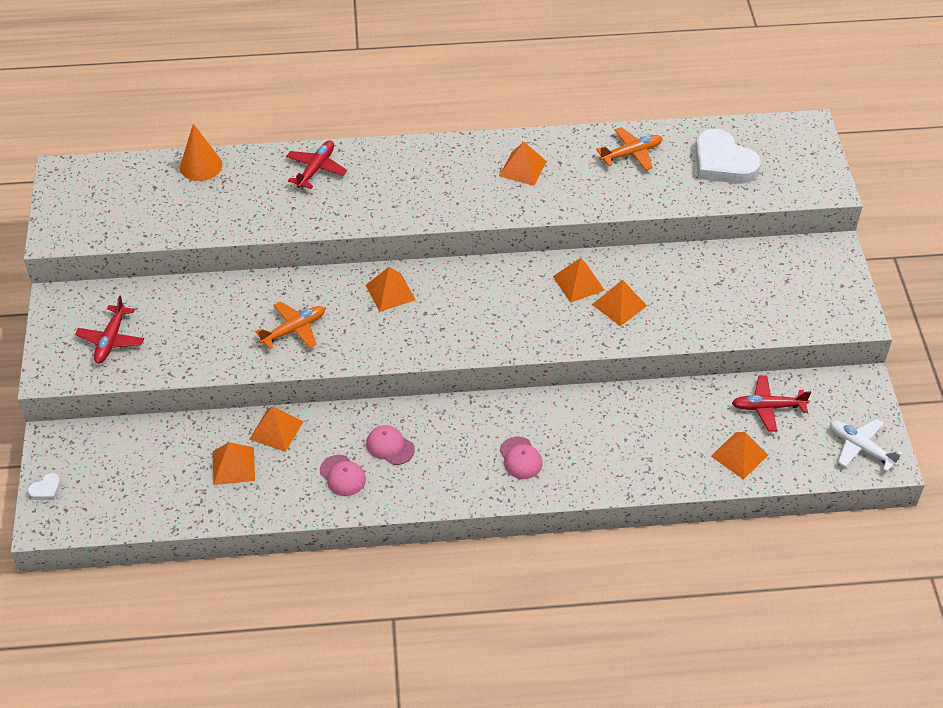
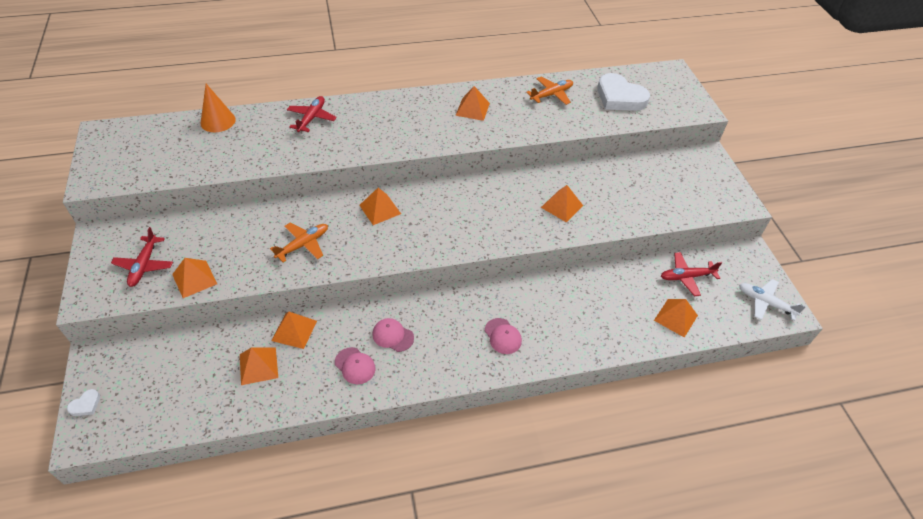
camera: 10 degrees left, 0 degrees up
(578, 283) = (527, 192): orange pyramid -> orange pyramid (194, 279)

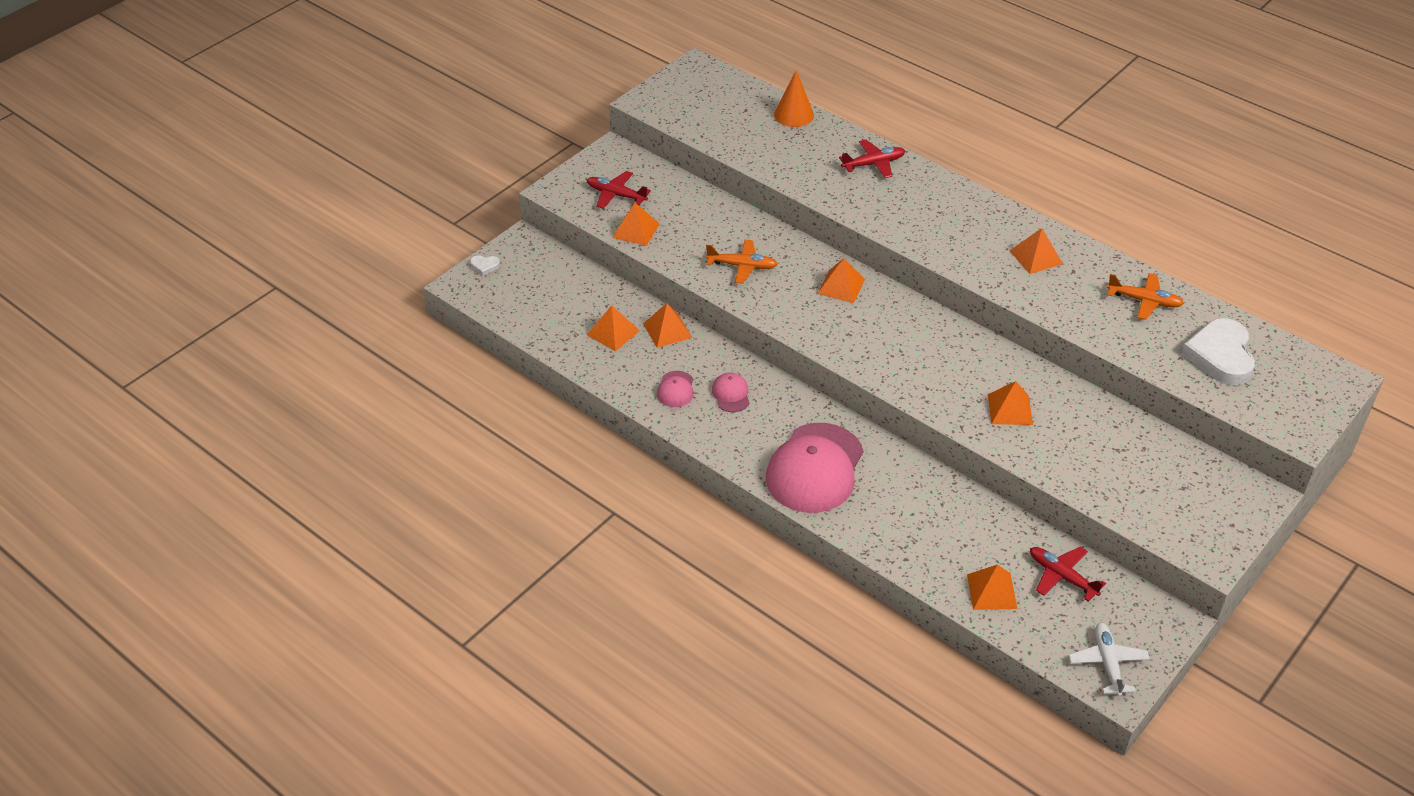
camera: 55 degrees right, 5 degrees down
(144, 265) = (616, 195): red plane -> red plane turned 60 degrees clockwise
(503, 336) = (815, 468): pink cap -> pink cap, size x2.30

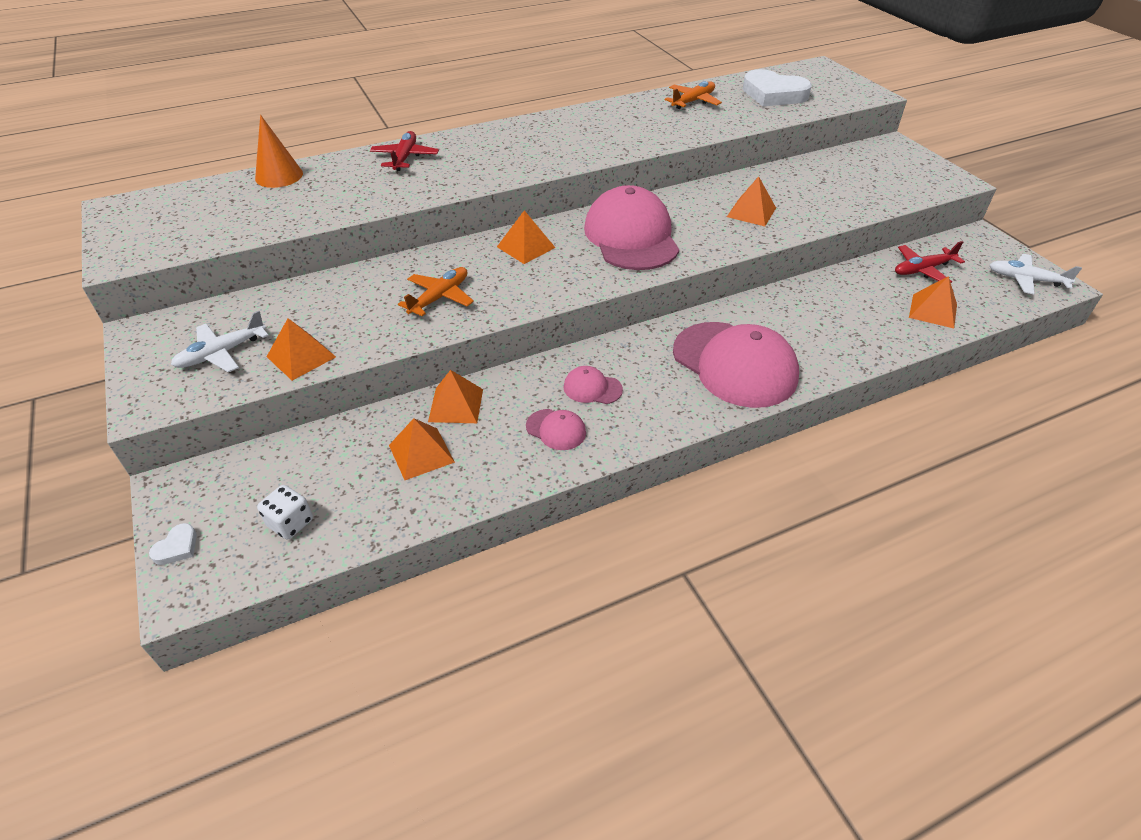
camera: 65 degrees left, 0 degrees up
(526, 301) = (290, 523): none -> white dice
(616, 195) = (222, 353): red plane -> white plane
(905, 342) = (631, 236): none -> pink cap
(1036, 257) = (605, 125): orange pyramid -> none

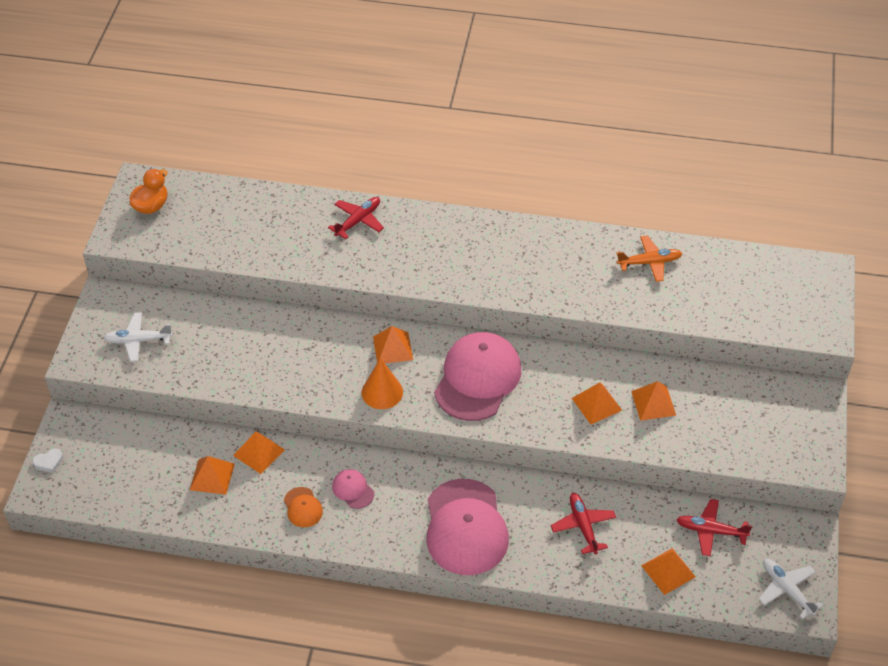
camera: 35 degrees right, 5 degrees up
(149, 220) = (151, 206): none -> orange duck
(279, 176) = (259, 198): orange cone -> orange cone (382, 392)
(290, 523) = (112, 481): white dice -> none
(301, 356) = (180, 369): orange pyramid -> orange pyramid (653, 403)
(439, 297) = (297, 365): orange plane -> none
(556, 429) = (303, 507): pink cap -> orange cap
(773, 94) = (733, 288): white heart -> none
(829, 313) = (583, 526): none -> red plane

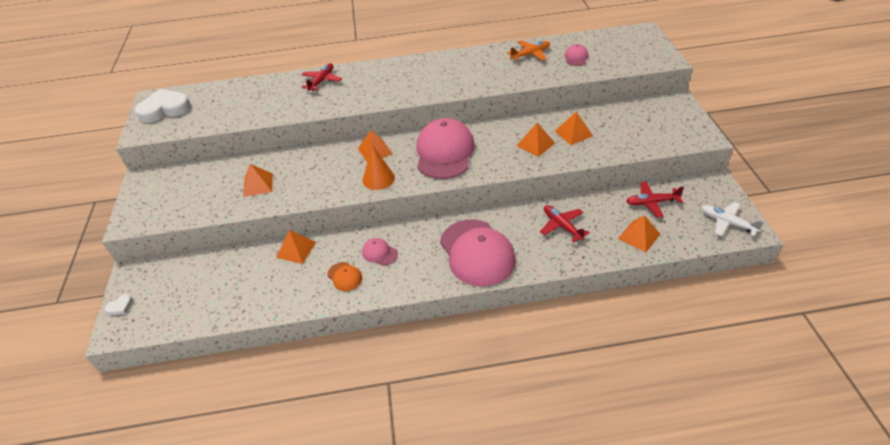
camera: 15 degrees left, 5 degrees down
(138, 340) = (176, 197): white plane -> none
(151, 206) = (164, 109): orange duck -> white heart
(212, 476) = (263, 277): orange pyramid -> orange pyramid (258, 184)
(707, 288) = (576, 57): none -> pink cap

